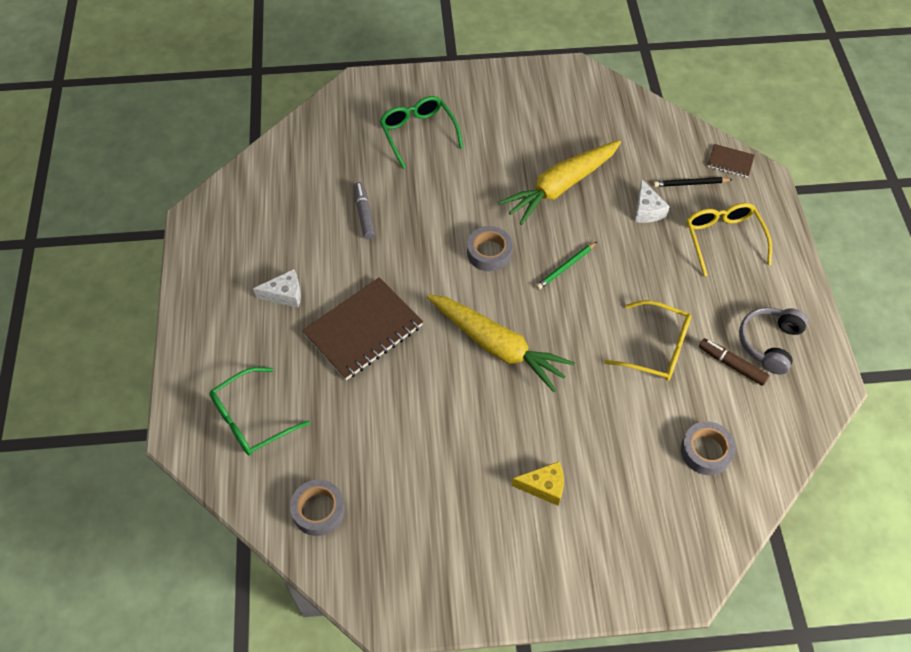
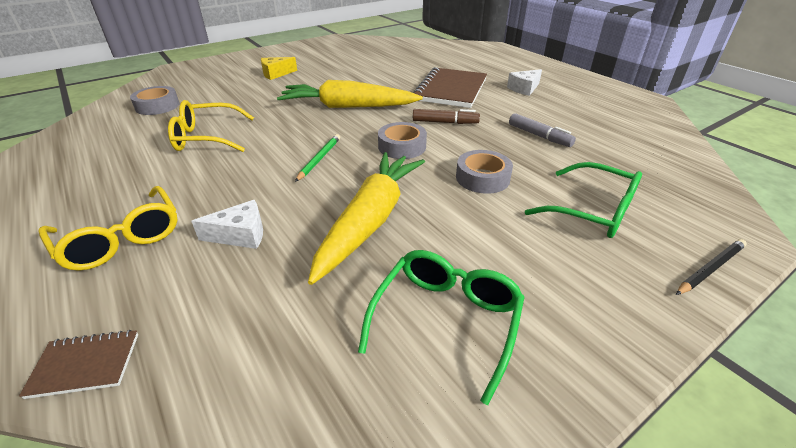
camera: 150 degrees right, 20 degrees down
(251, 419) = (468, 55): green glasses -> green glasses (446, 320)
(318, 510) = (397, 47): grey tape -> grey tape (482, 178)
(647, 210) = (240, 235): white cheese -> white cheese turned 120 degrees clockwise
(690, 183) = (172, 294): black pencil -> black pencil (710, 269)
(731, 365) = (127, 147): brown marker -> brown marker (445, 122)
(769, 343) = (79, 169): grey headphones -> none

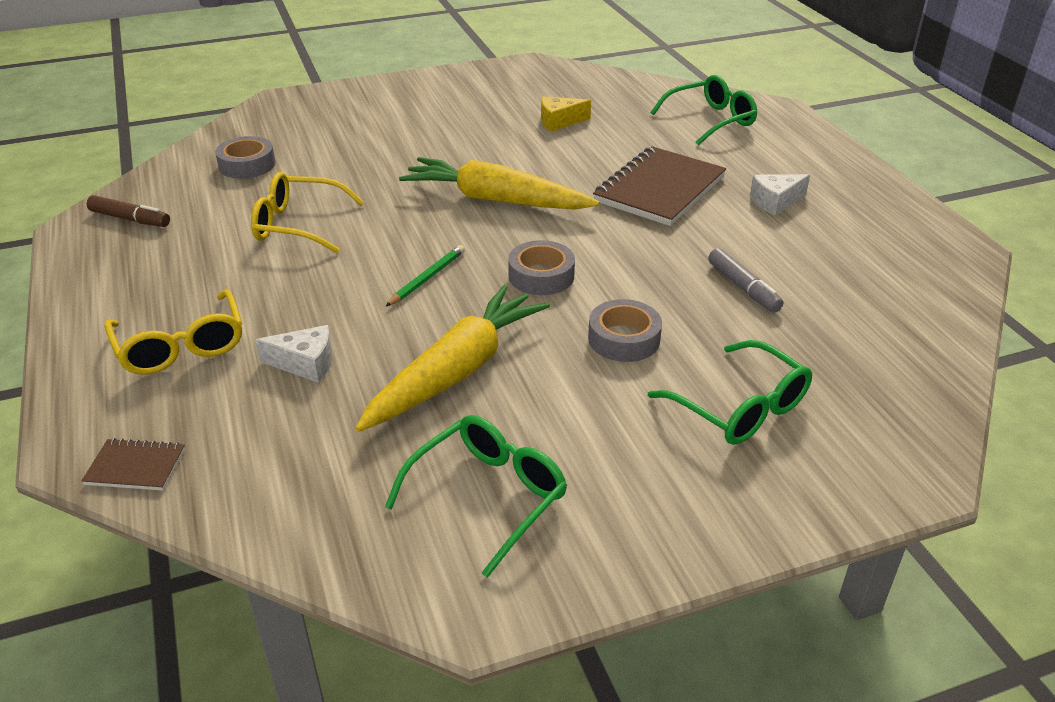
camera: 15 degrees right, 0 degrees up
(276, 74) = (416, 127): yellow cheese -> yellow cheese (559, 121)
(445, 122) = (620, 245): brown marker -> brown marker (130, 219)
(459, 54) = (711, 120): none -> green glasses
(710, 269) = (834, 503): black pencil -> none

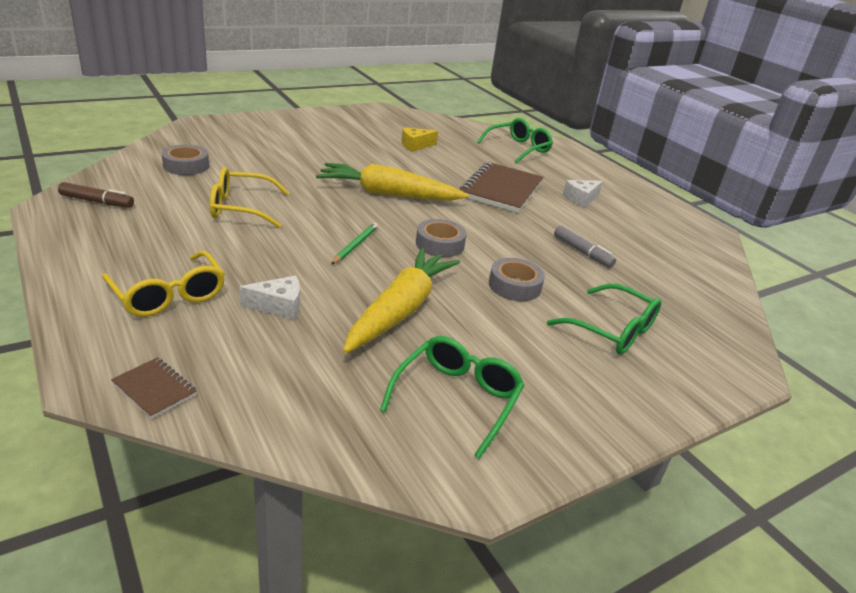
camera: 15 degrees left, 5 degrees down
(136, 467) = (155, 389): brown notebook -> brown notebook turned 45 degrees clockwise

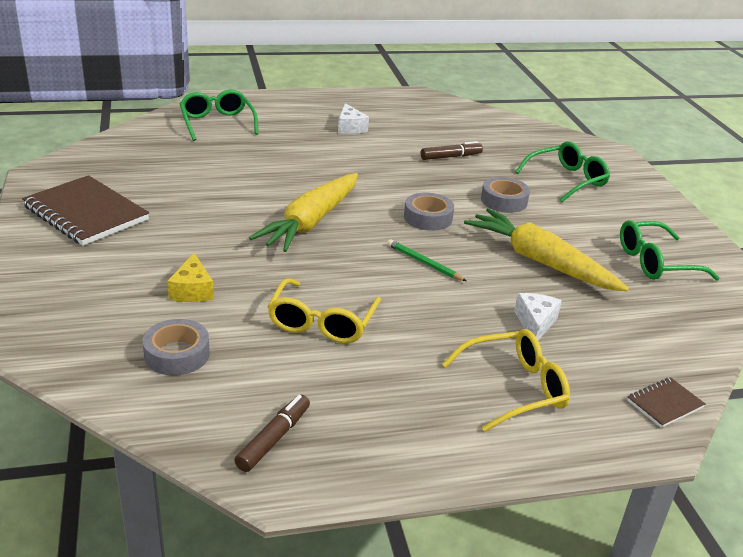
camera: 70 degrees left, 0 degrees up
(415, 145) = (181, 178): yellow cheese -> yellow cheese (192, 290)
(457, 398) = (655, 262): green glasses -> green glasses turned 60 degrees counterclockwise
(501, 190) = (319, 159): brown notebook -> brown notebook (85, 213)
(582, 252) = (451, 157): grey marker -> brown marker

